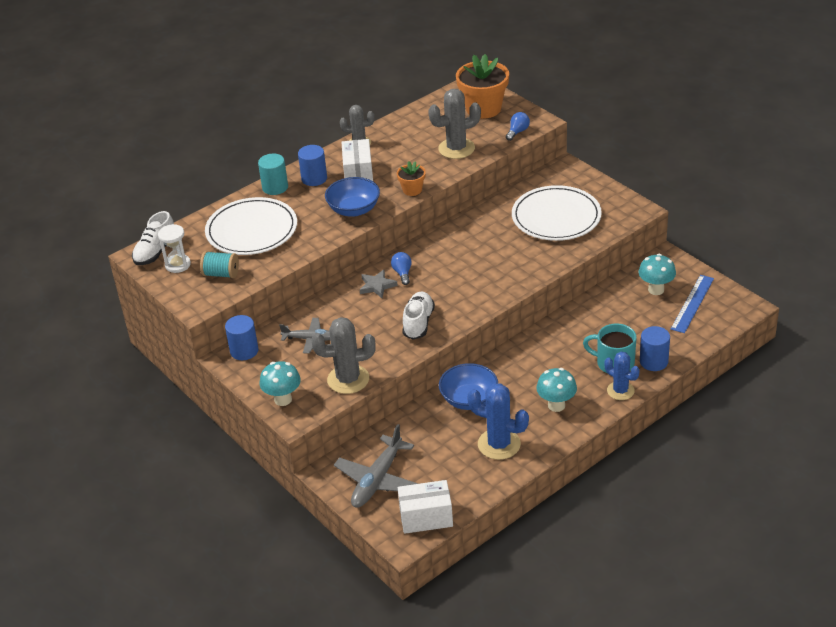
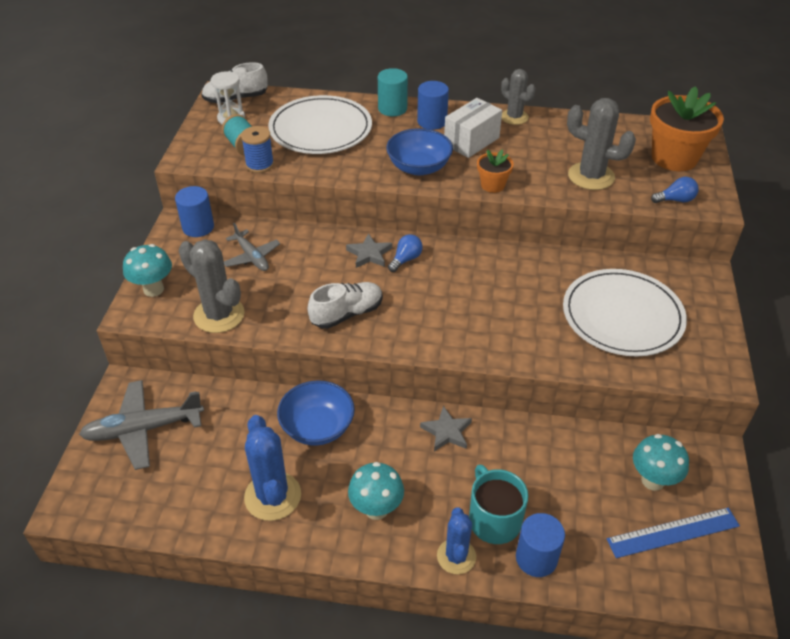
camera: 45 degrees right, 5 degrees up
(253, 276) = (259, 165): none -> blue spool
(426, 517) = (116, 504): white box -> none
(535, 347) = (447, 431): none -> grey star

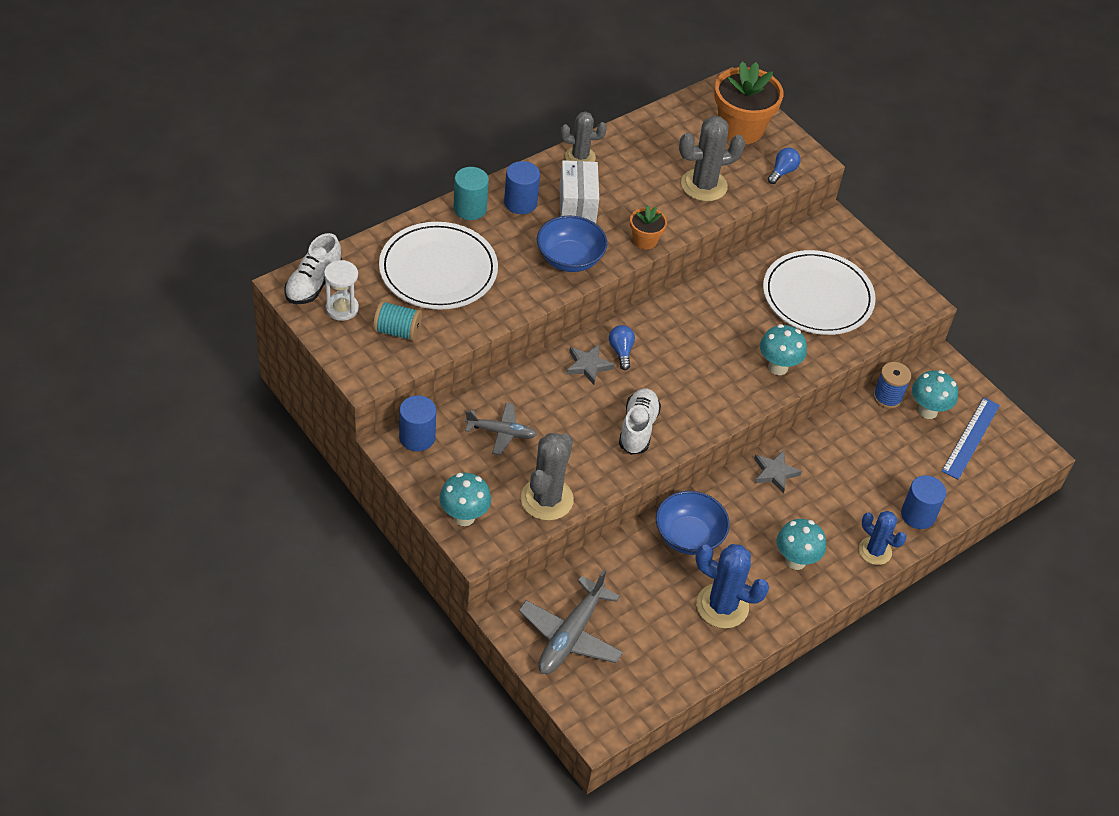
camera: 50 degrees left, 5 degrees up
(219, 315) = (547, 499): grey cactus -> grey cactus turned 60 degrees counterclockwise
(259, 165) = (439, 340): blue spool -> blue spool (887, 397)
(494, 519) = (869, 510): turquoise mug -> none
(518, 343) = (778, 367): none -> turquoise mushroom

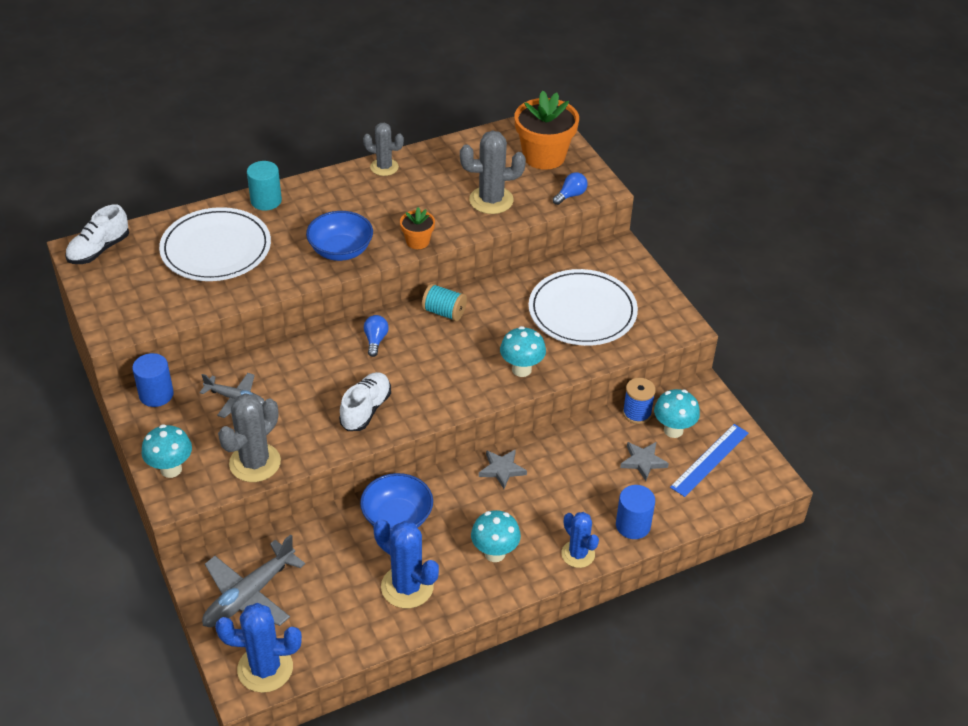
camera: 15 degrees right, 5 degrees down
(342, 308) = (115, 272): white hourglass -> none
(397, 331) = (157, 296): turquoise spool -> turquoise spool (444, 312)
(520, 203) = (314, 200): blue cylinder -> none
(577, 205) = (366, 206): white box -> none
(588, 365) = (340, 349): grey star -> grey star (643, 461)
(613, 707) = (265, 668): none -> blue cactus

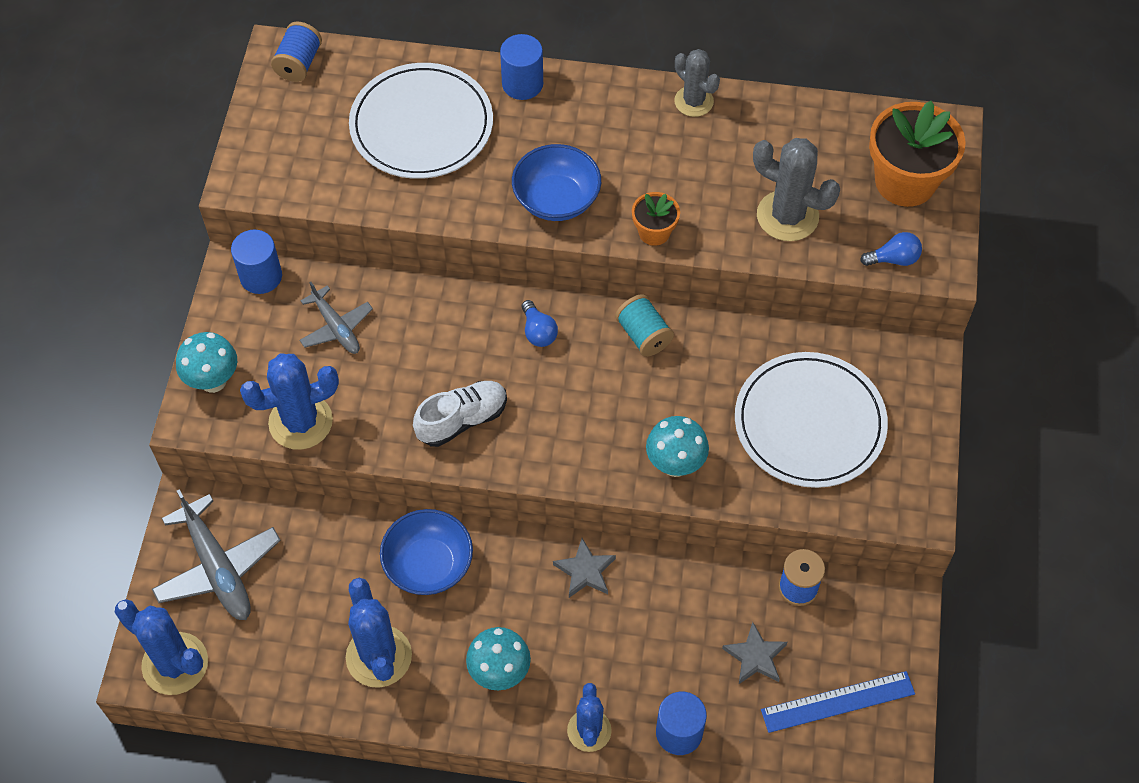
camera: 35 degrees right, 15 degrees up
(99, 250) = (299, 63): white shoe -> blue spool
(249, 595) = (218, 567): grey plane -> grey plane turned 105 degrees counterclockwise
(255, 463) = (300, 422): grey cactus -> blue cactus
(266, 201) = (522, 84): turquoise cylinder -> blue cylinder
(375, 340) = (538, 332): blue light bulb -> blue light bulb turned 120 degrees clockwise
(673, 430) = (824, 636): turquoise mushroom -> none

